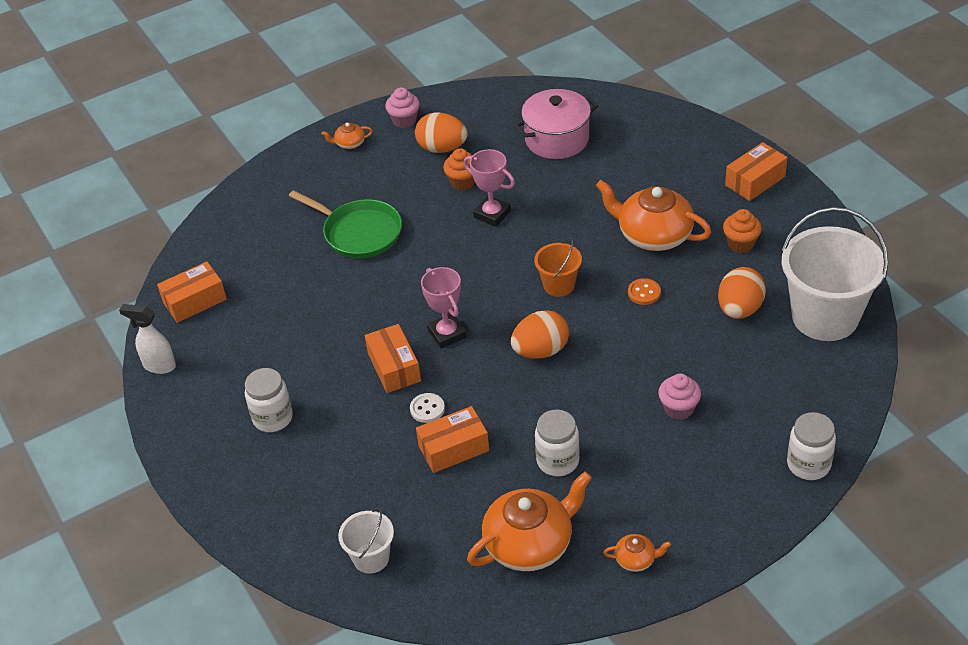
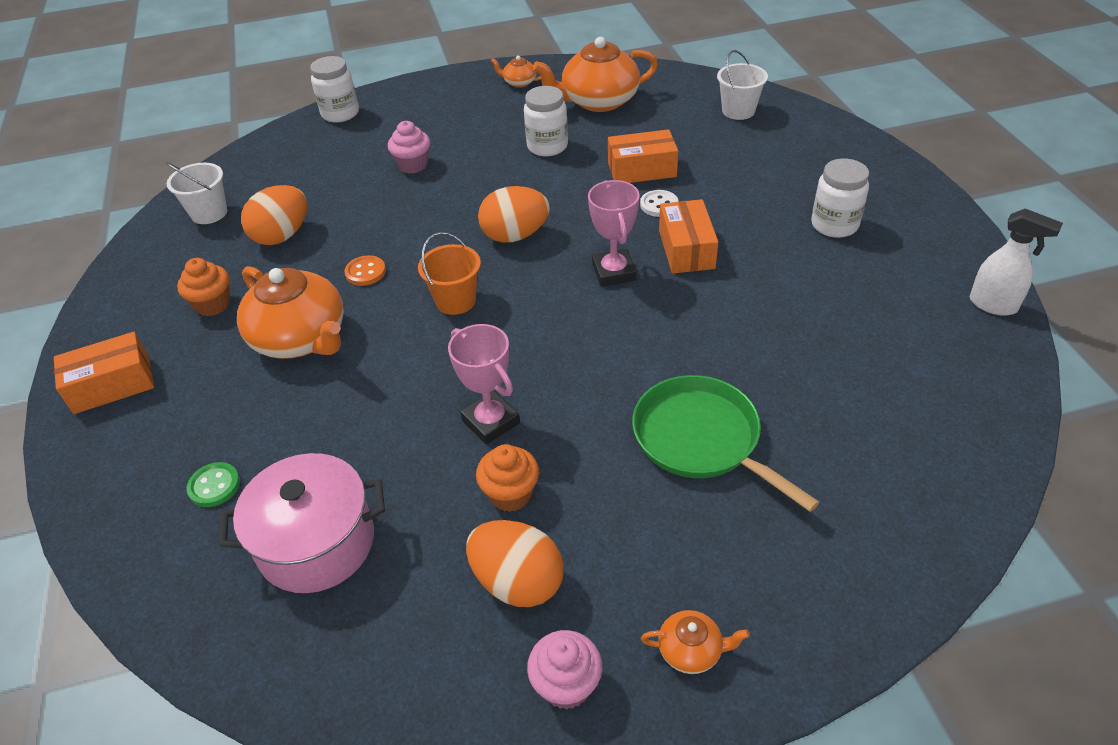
camera: 165 degrees left, 0 degrees up
(195, 301) = (962, 383): orange box -> none
(635, 149) = (214, 486): none -> green button
(825, 316) = (209, 213): white bucket -> white bucket, size x0.49

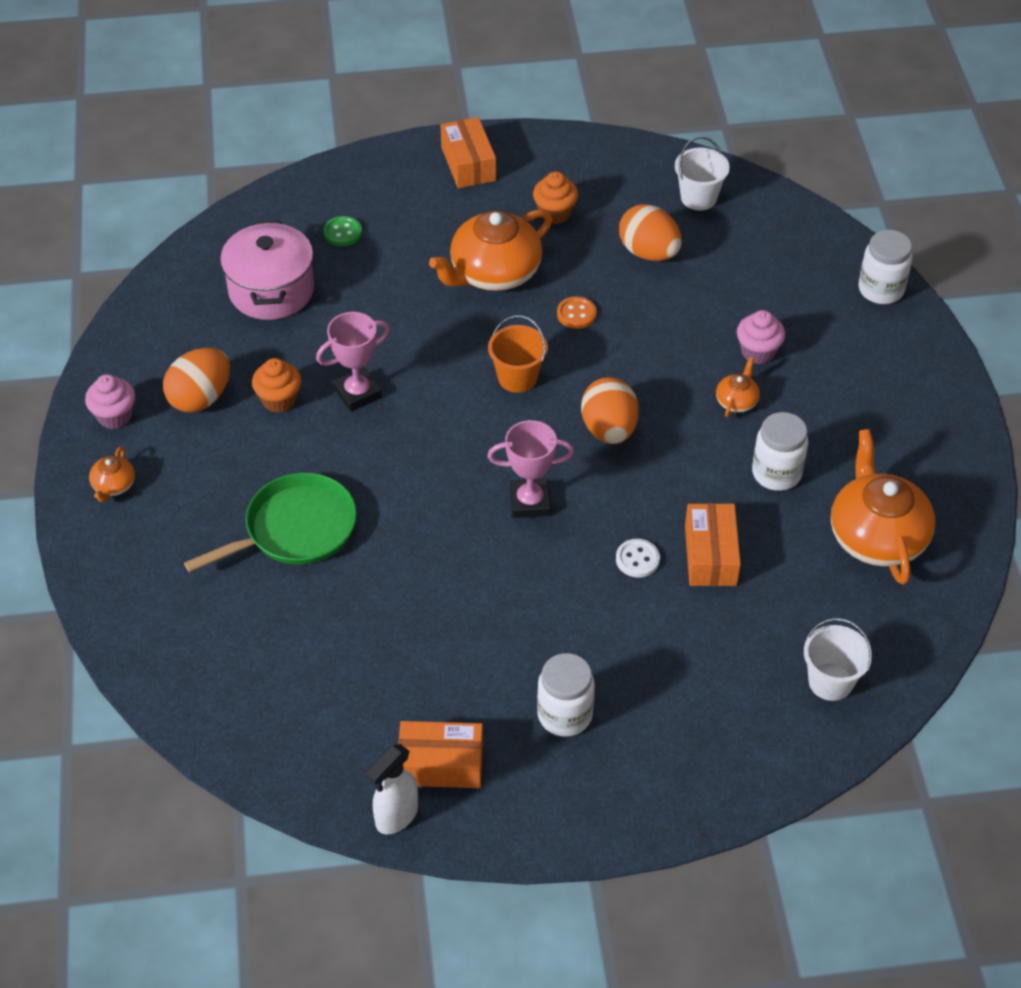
camera: 95 degrees right, 5 degrees up
(519, 82) = (936, 460): orange teapot -> orange teapot (736, 401)
(686, 249) = (553, 569): orange box -> orange box (441, 764)

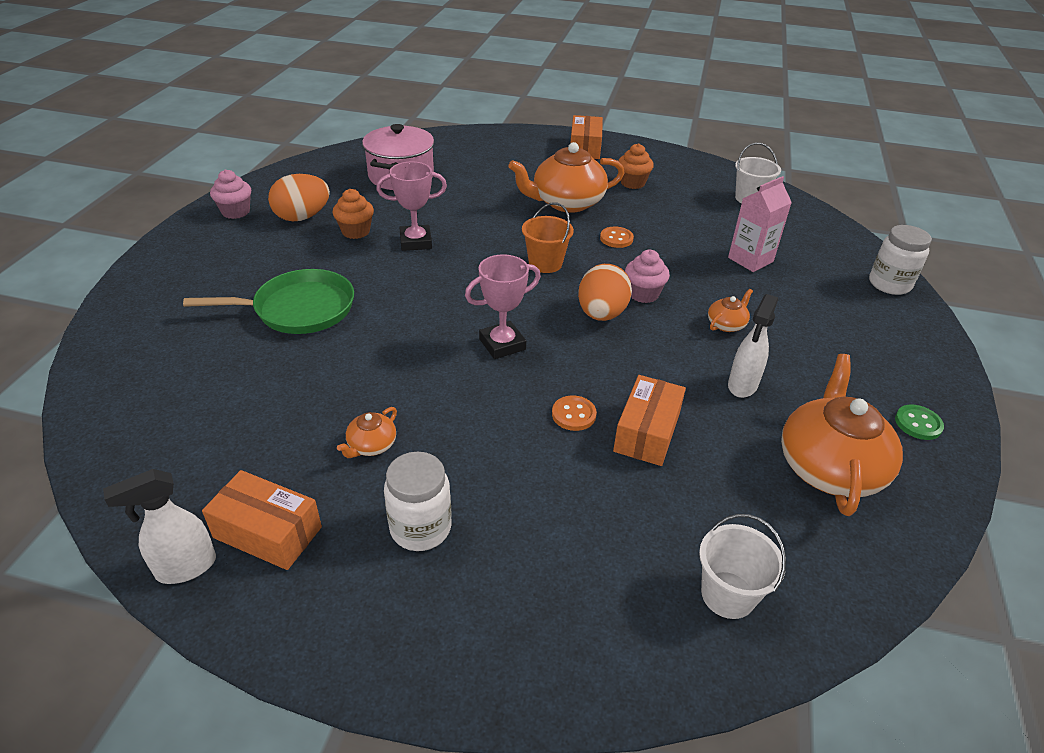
camera: 20 degrees right, 10 degrees down
(113, 485) = (195, 248): orange teapot -> orange teapot (371, 445)
(342, 232) = (473, 160): green button -> green button (918, 423)
(530, 502) = (502, 344): pink trophy -> pink trophy turned 45 degrees counterclockwise
(637, 559) = (573, 414): white button -> orange button
(649, 252) = (694, 218): orange egg -> none
(731, 299) = (750, 260): none -> pink carton
(758, 352) = (760, 297): pink cupcake -> pink cupcake (643, 294)
(776, 473) = (742, 386): white jar -> white spray bottle

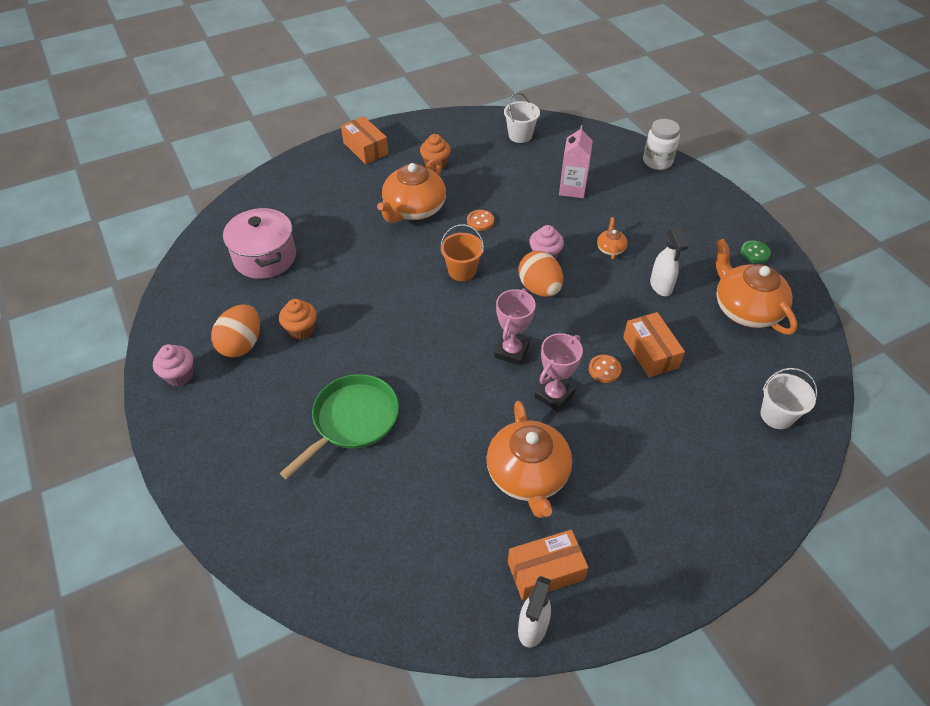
camera: 40 degrees left, 10 degrees up
(371, 445) = (528, 475): orange teapot -> orange teapot, size x2.22
(415, 242) = (356, 310): pink trophy -> pink trophy (554, 395)
(420, 528) = (615, 499): white jar -> none

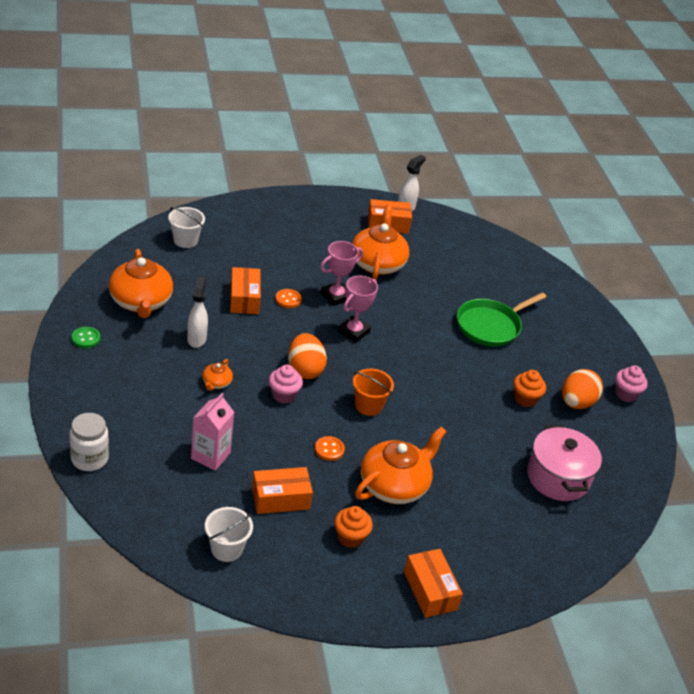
camera: 170 degrees left, 10 degrees down
(500, 175) = (280, 498): none -> orange box

